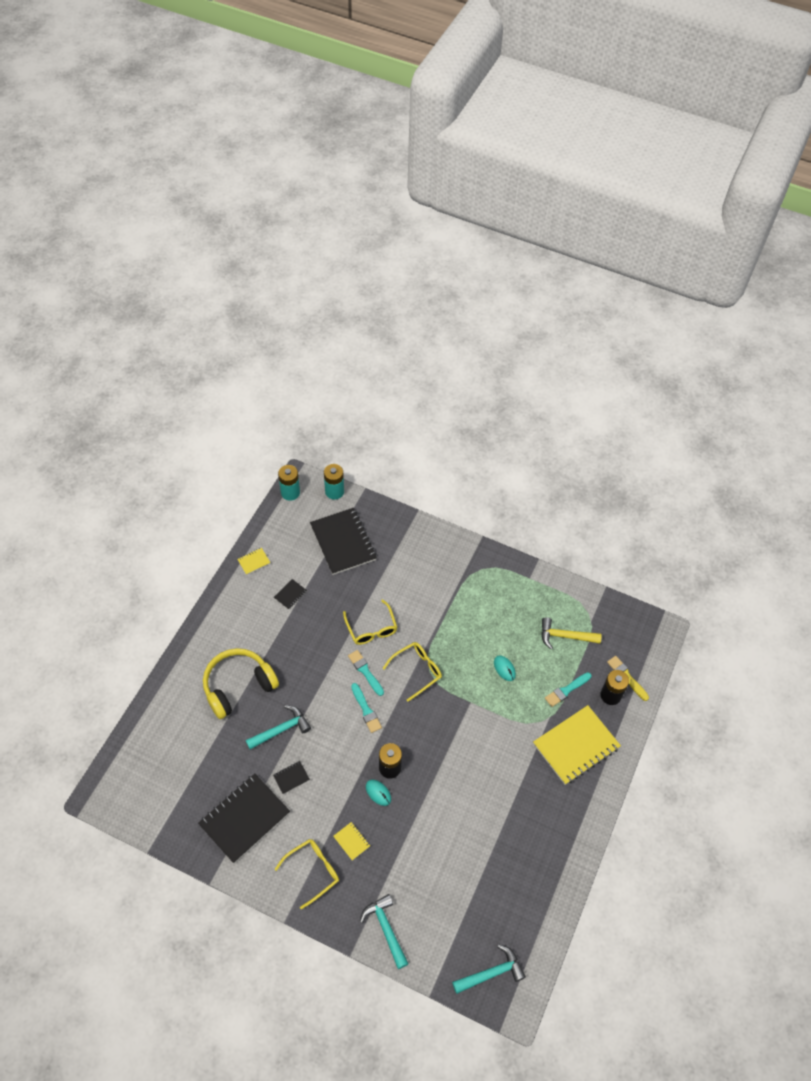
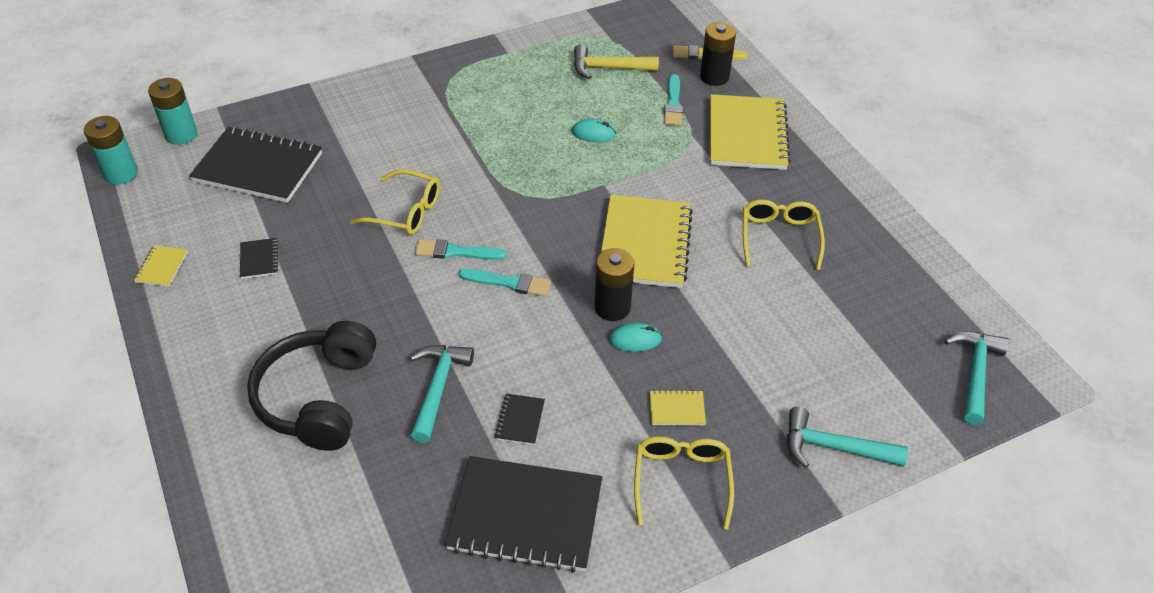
camera: 50 degrees left, 10 degrees down
(238, 686) = (318, 397): yellow headphones -> black headphones
(244, 818) = (525, 516): black notebook -> black notebook turned 75 degrees counterclockwise
(417, 670) = (510, 205): yellow glasses -> yellow glasses (779, 237)
(445, 752) = (645, 244): none -> yellow notebook
(565, 636) = (608, 68): yellow hammer -> yellow hammer turned 45 degrees clockwise

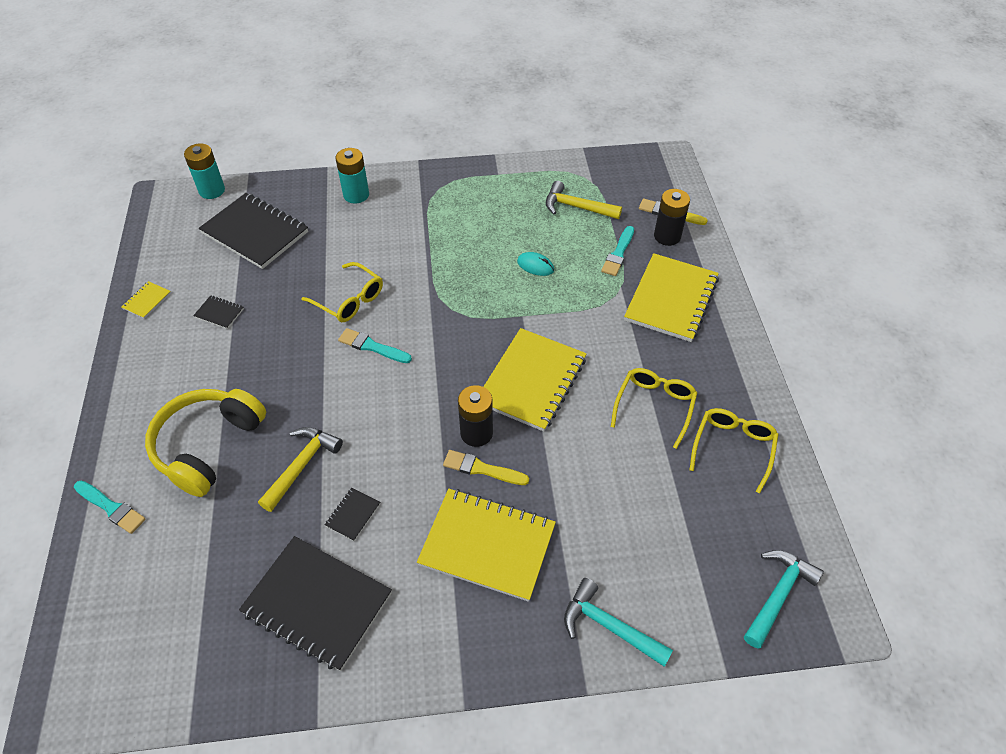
camera: 20 degrees right, 5 degrees up
(121, 173) = (154, 213): turquoise battery -> turquoise battery (356, 195)
(259, 259) = (219, 313): black notebook -> black notebook turned 75 degrees counterclockwise
(318, 397) = (208, 446): black headphones -> yellow headphones
(438, 388) = (302, 465): turquoise hammer -> yellow hammer
(508, 283) = (401, 386): turquoise brush -> turquoise brush (111, 508)
(635, 339) = (482, 469): turquoise mouse -> yellow brush
(677, 409) = (487, 545): yellow notebook -> yellow notebook, size x2.39
(681, 480) = (460, 613): yellow glasses -> yellow glasses (733, 447)

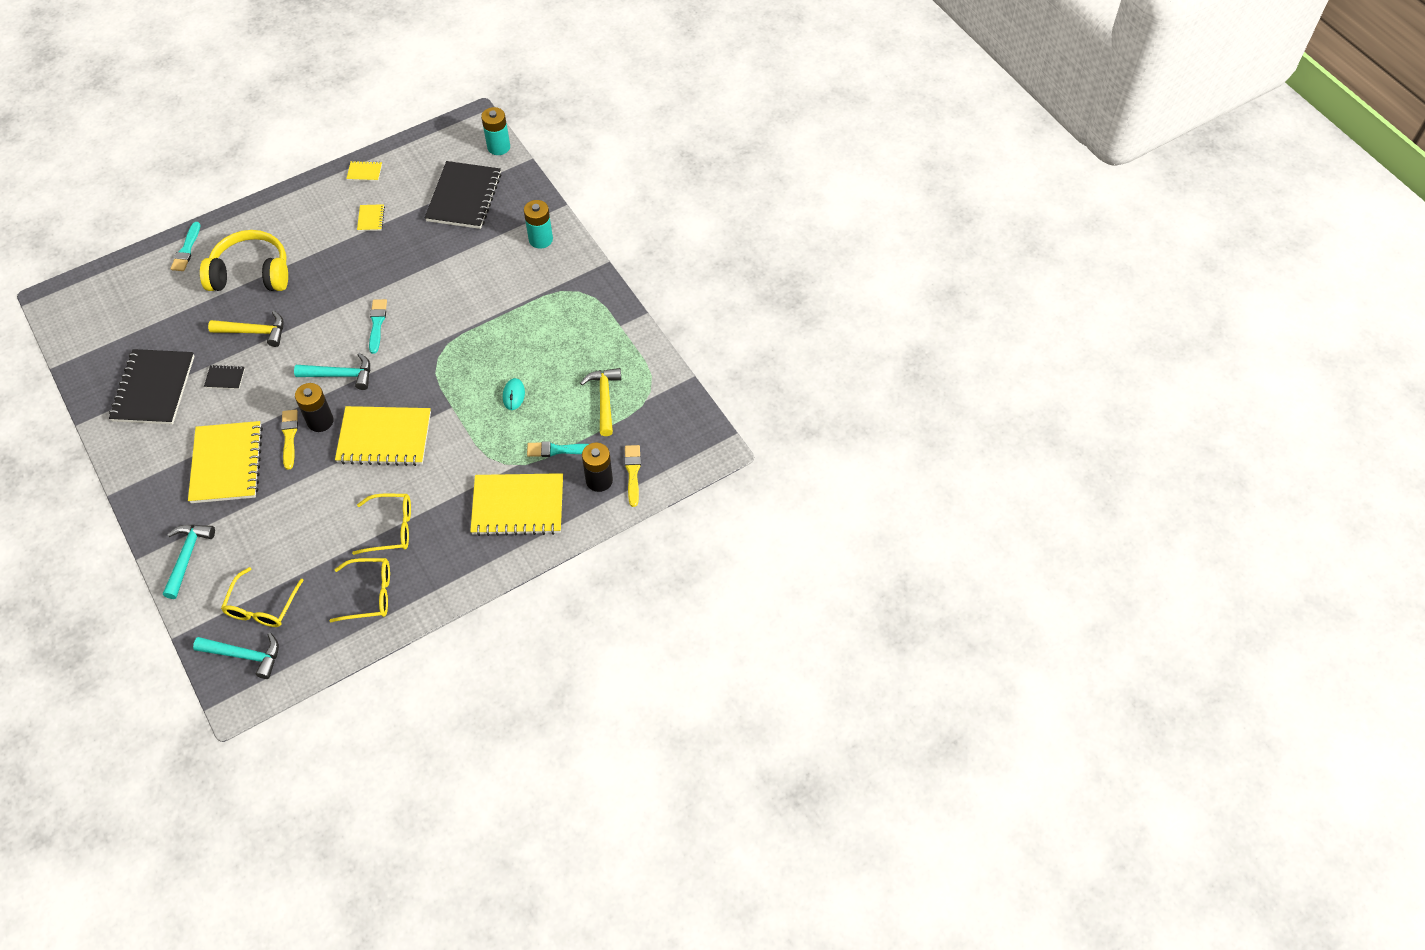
camera: 65 degrees right, 5 degrees up
(219, 313) = (371, 218): black notebook -> yellow notebook
(349, 300) = (418, 289): yellow glasses -> yellow glasses (262, 606)
(422, 397) = (340, 375): none -> turquoise hammer

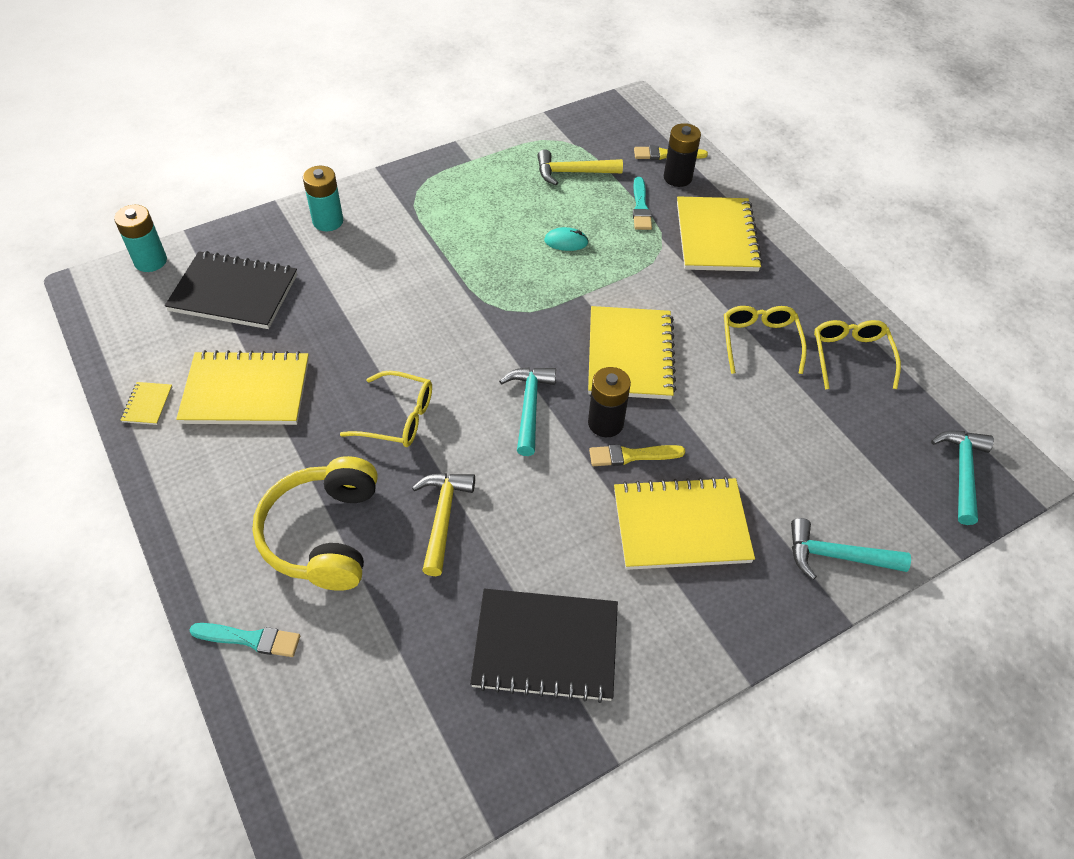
camera: 90 degrees left, 5 degrees down
(225, 378) = (528, 546): black notebook -> none
(262, 606) = (891, 461): yellow glasses -> yellow glasses (398, 418)
(371, 218) = (246, 391): yellow notebook -> yellow notebook, size x2.39
(377, 324) = (444, 373): turquoise brush -> none

